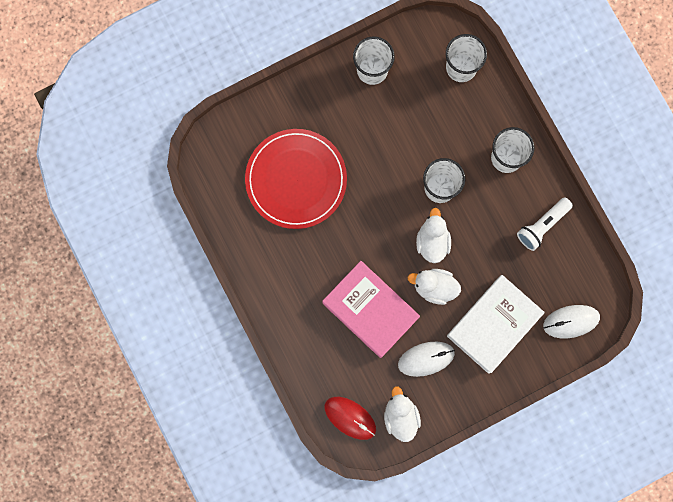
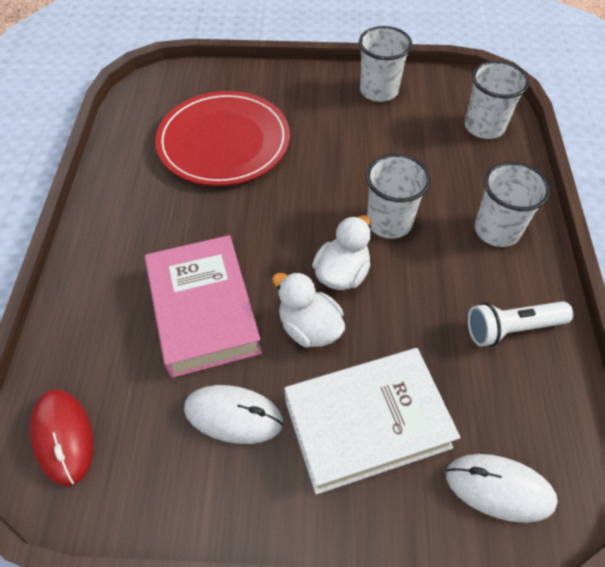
camera: 30 degrees right, 25 degrees down
(400, 416) = (135, 480): white duck -> none

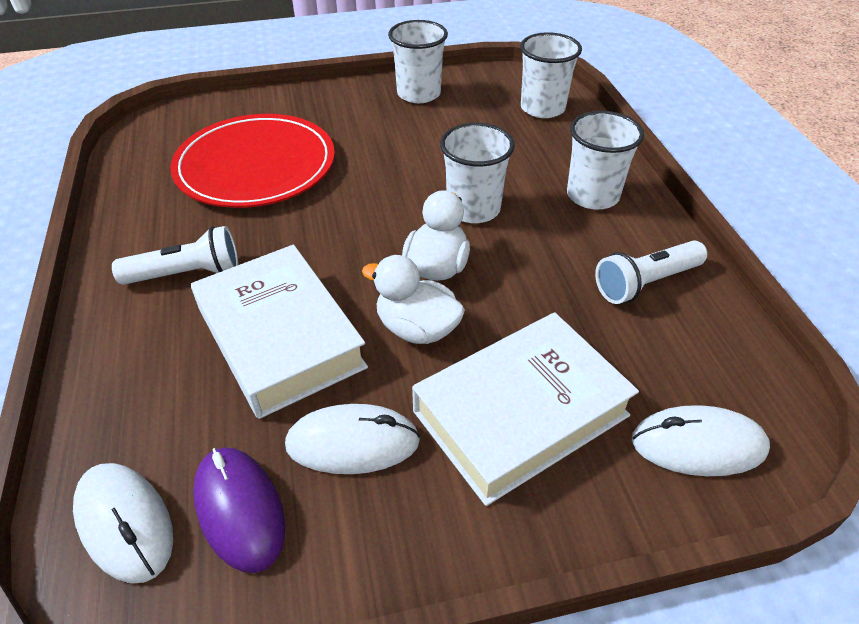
camera: 15 degrees left, 10 degrees down
(63, 437) = (125, 523): red mouse -> white mouse
(141, 448) = (239, 509): none -> purple mouse
(148, 236) = (187, 274): none -> white flashlight
(203, 311) = (280, 338): pink book -> white book

